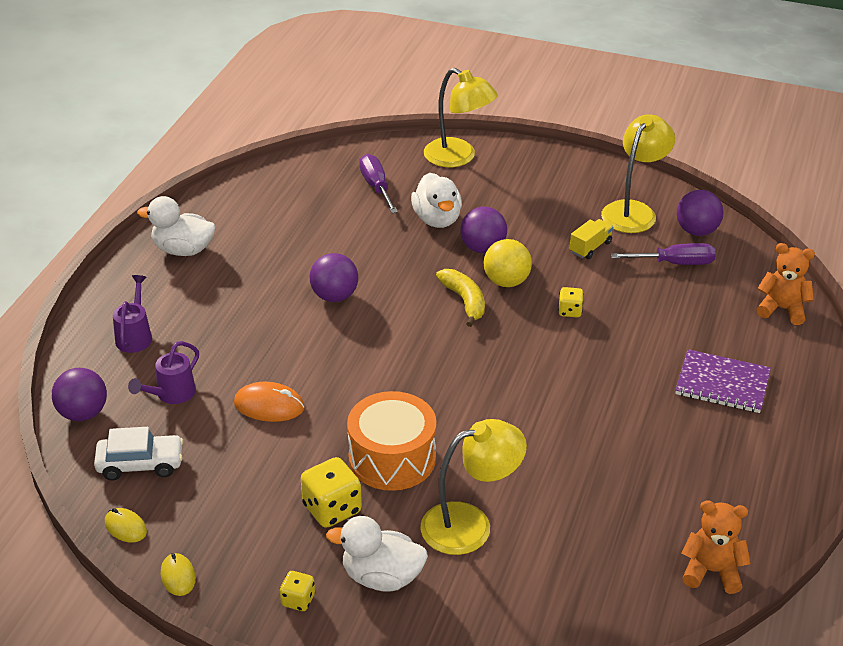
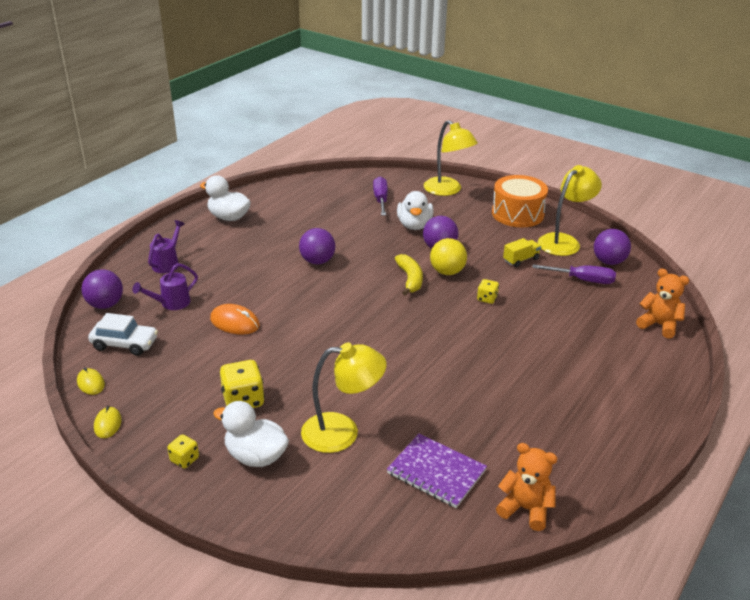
camera: 15 degrees right, 5 degrees down
(392, 458) = (305, 374): orange drum -> orange drum (517, 214)
(722, 384) = (589, 369): purple notebook -> purple notebook (436, 472)

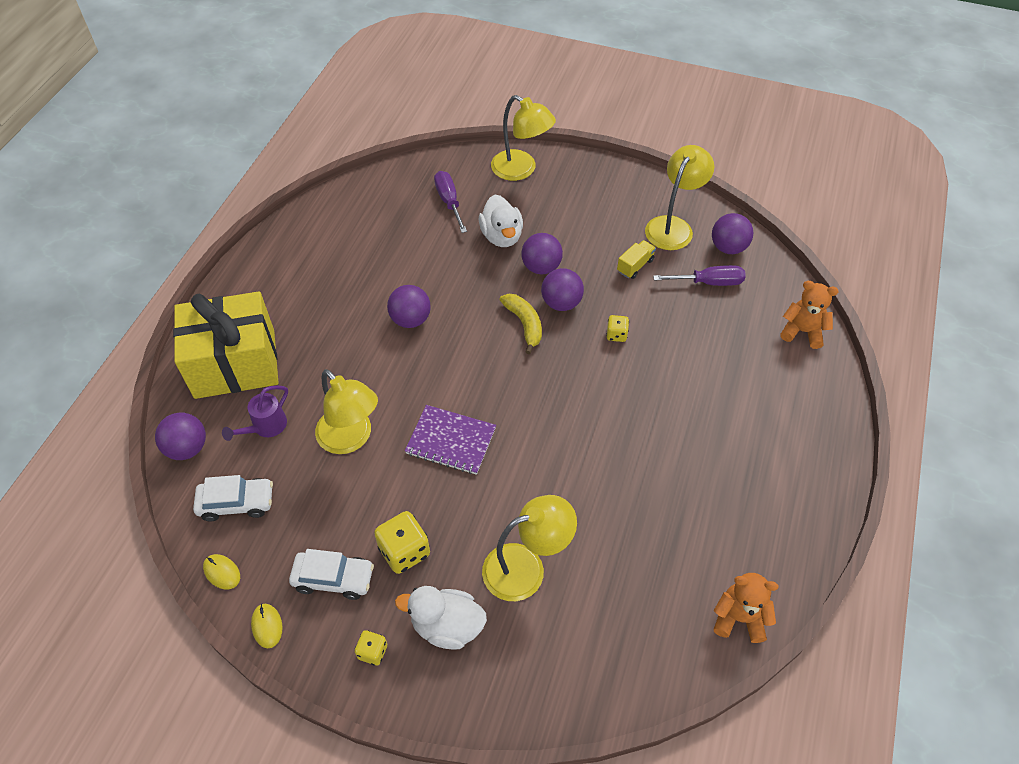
camera: 15 degrees left, 20 degrees up
(167, 263) = (235, 363): purple watering can -> yellow gift
(176, 405) = (333, 578): none -> white car
(229, 217) = (279, 270): white duck -> none
(235, 322) = (351, 438): orange mouse -> yellow lamp
(436, 472) = (639, 595): purple notebook -> purple notebook (451, 441)
(447, 272) = (561, 303): yellow ball -> purple ball
(517, 214) = (610, 192): orange drum -> none

